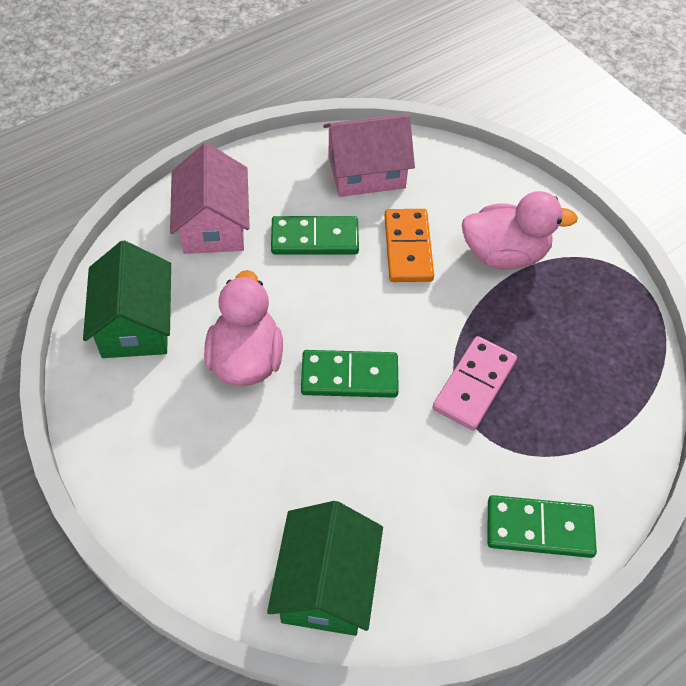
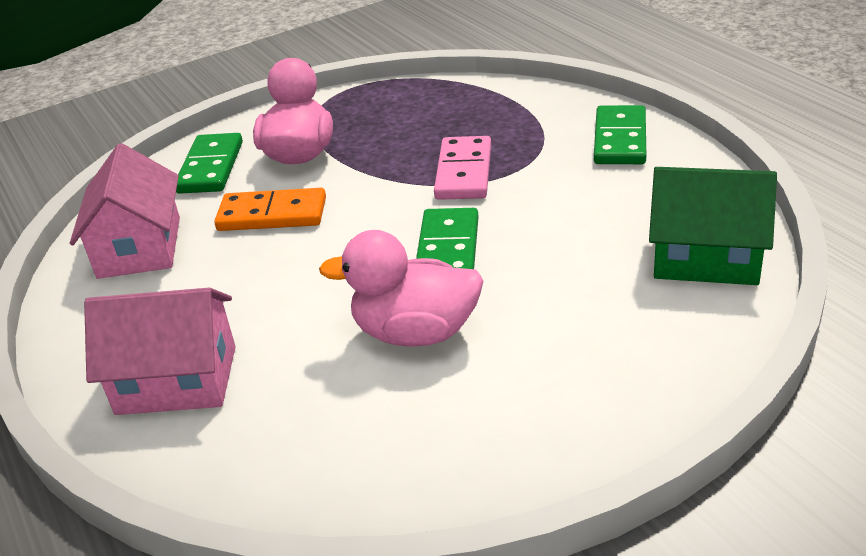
camera: 80 degrees left, 20 degrees down
(136, 324) = (341, 448): green house -> none
(315, 238) = (234, 285): green domino -> green domino (211, 167)
(474, 385) = (463, 172): pink domino -> pink domino turned 60 degrees clockwise

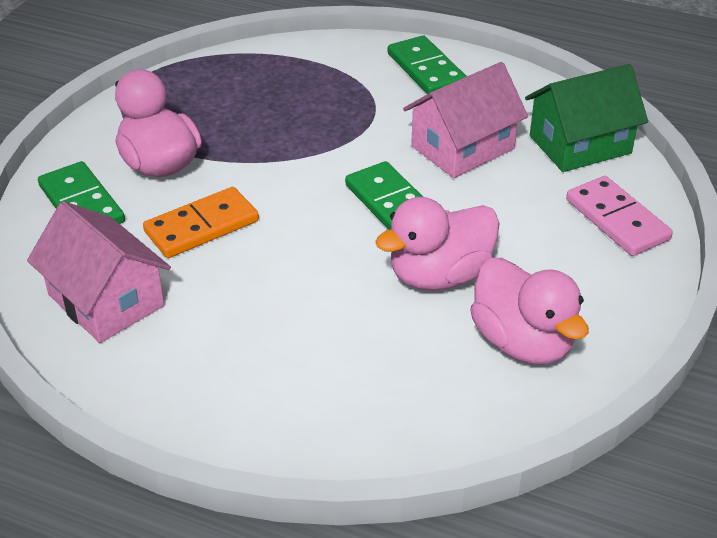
camera: 40 degrees left, 5 degrees up
(177, 380) = (291, 390): pink house -> pink house (462, 148)
(420, 431) = (522, 342): none -> pink duck
(463, 172) = (330, 135): pink domino -> pink domino (617, 220)

